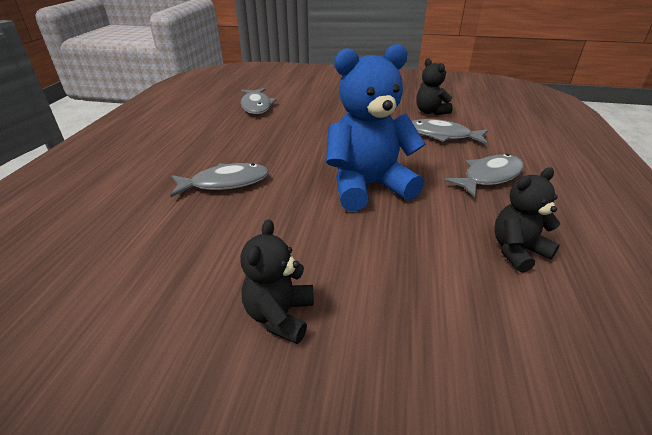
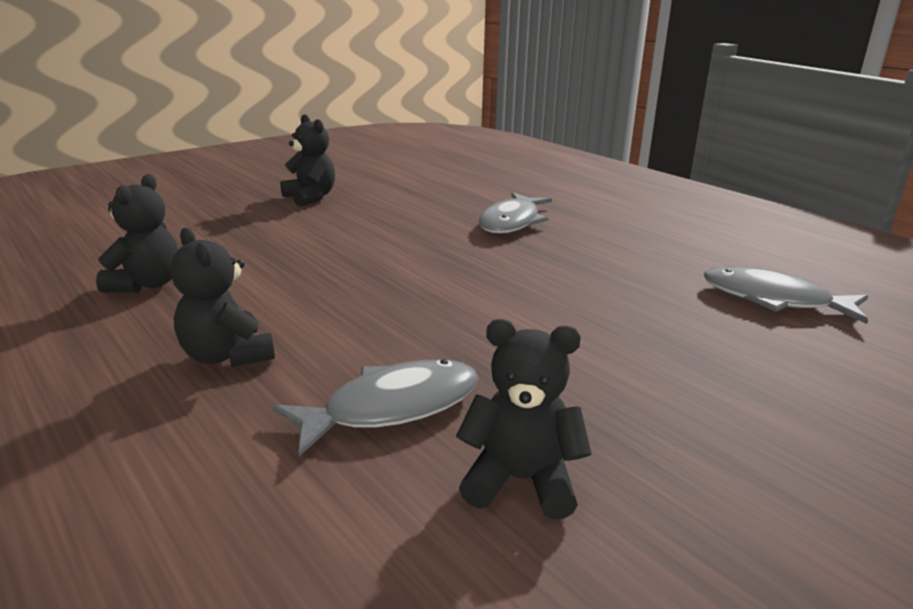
camera: 130 degrees right, 10 degrees down
(368, 186) = (377, 273): blue teddy bear -> none
(489, 177) = (227, 356): grey fish -> black teddy bear

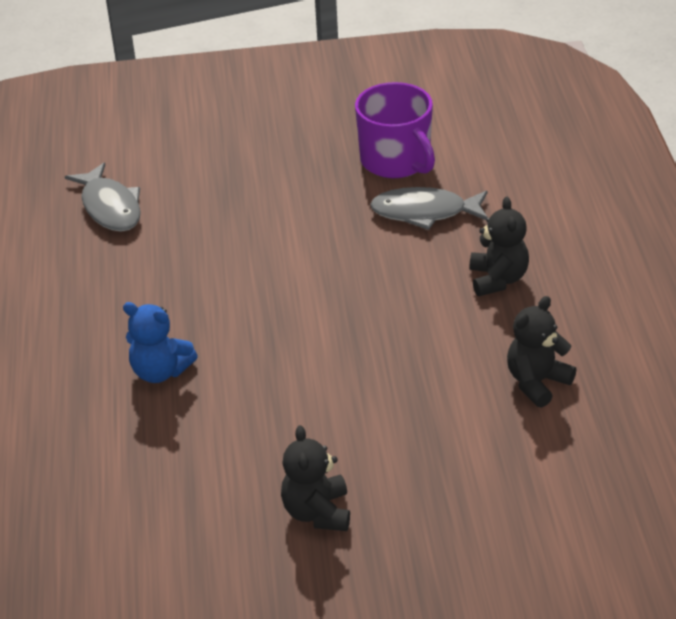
camera: 145 degrees left, 15 degrees up
(512, 222) = (160, 371): grey fish -> blue teddy bear
(520, 481) = (396, 161): black teddy bear -> purple mug

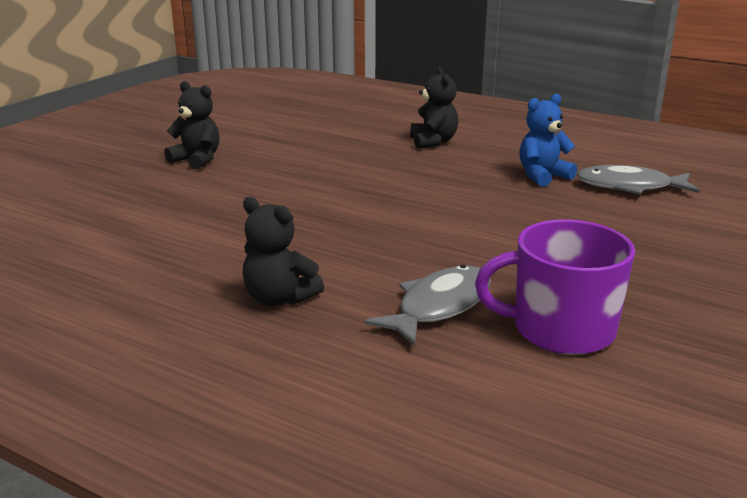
camera: 125 degrees right, 15 degrees down
(160, 371) = (396, 156): blue teddy bear -> blue teddy bear (542, 176)
(537, 382) = (139, 259): black teddy bear -> black teddy bear (433, 142)

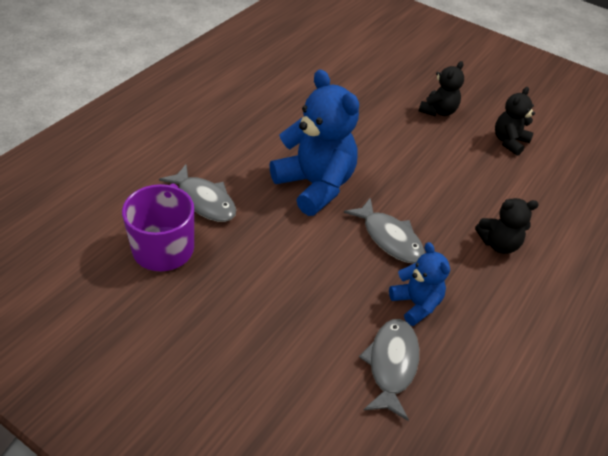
camera: 90 degrees right, 20 degrees up
(279, 298) = (228, 141): black teddy bear -> black teddy bear (509, 142)
(373, 228) = (315, 185): none -> blue teddy bear
(452, 187) = (389, 238): none -> grey fish

